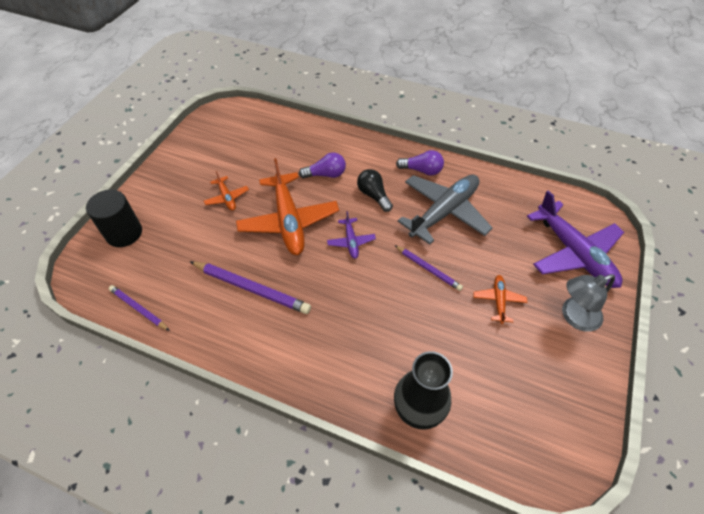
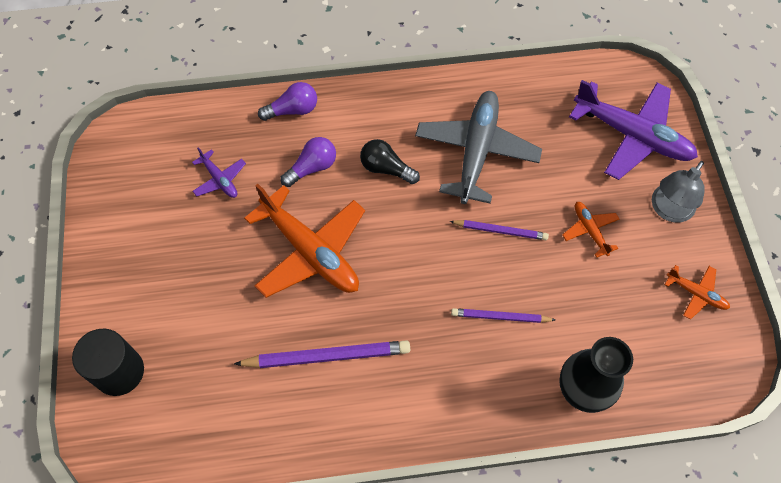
camera: 30 degrees left, 10 degrees up
(138, 309) = (215, 451): purple pencil -> purple pencil (500, 317)
(227, 198) = (213, 259): orange plane -> orange plane (696, 294)
(351, 242) = (398, 241): purple plane -> purple plane (220, 179)
(422, 170) = (420, 108): purple light bulb -> purple light bulb (293, 110)

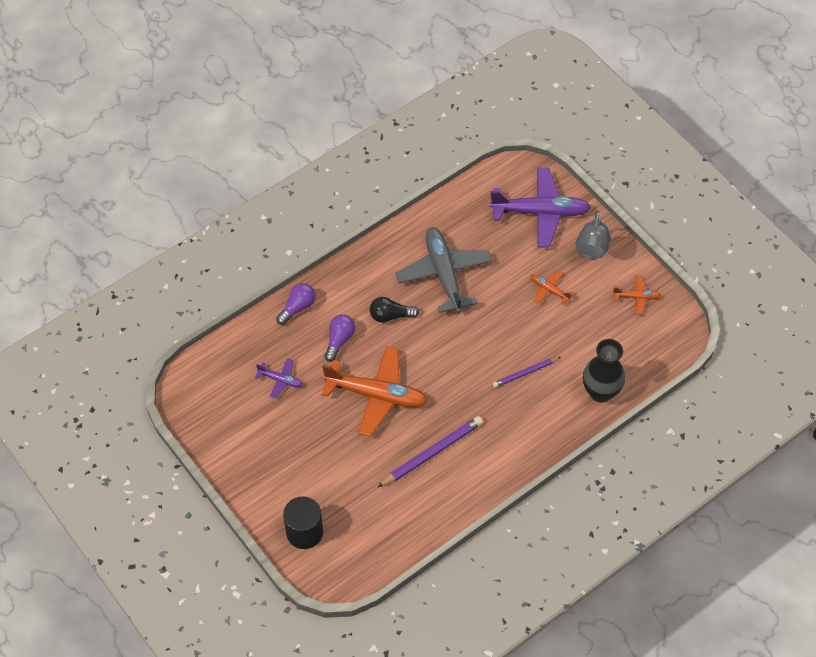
camera: 30 degrees left, 5 degrees down
(500, 231) = (492, 319): purple pencil -> none

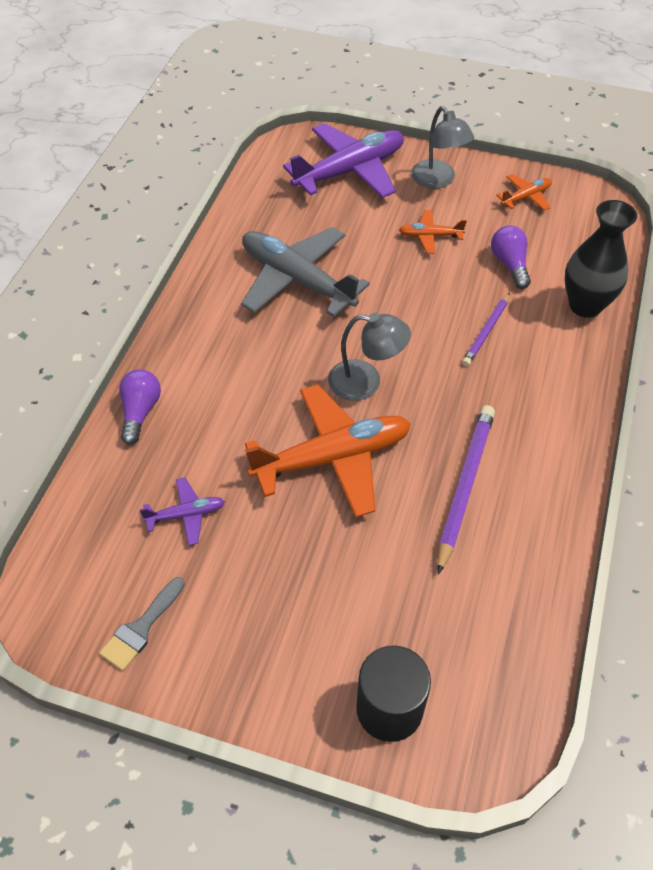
camera: 35 degrees left, 5 degrees down
(221, 423) = (141, 628): none -> grey brush
(339, 340) = (228, 420): purple light bulb -> purple light bulb (510, 264)
(390, 315) = (271, 357): black light bulb -> none
(430, 362) = (366, 382): none -> grey lamp

